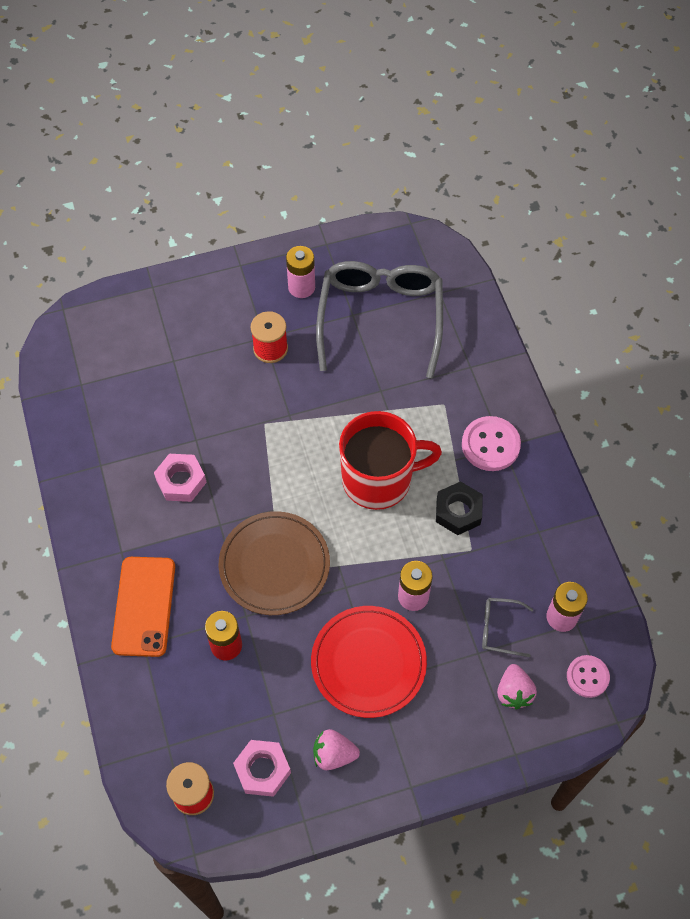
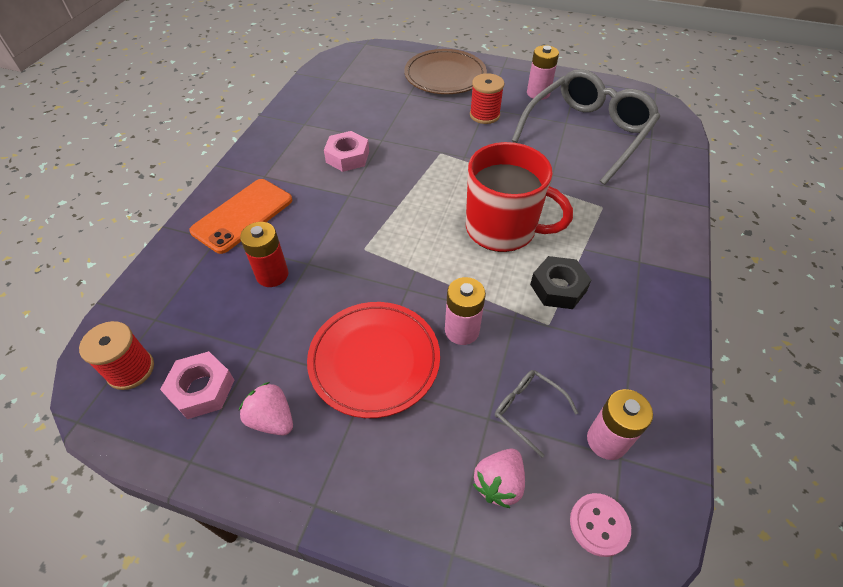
camera: 35 degrees right, 10 degrees down
(274, 565) = (363, 242): brown plate -> brown plate (445, 76)
(490, 445) = (627, 254): pink button -> none

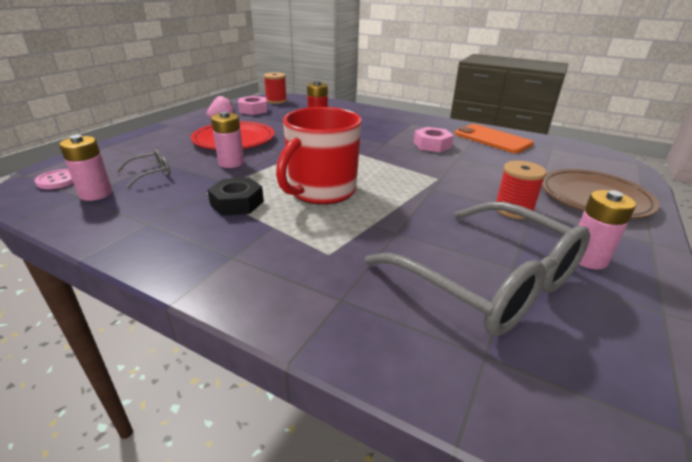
camera: 100 degrees right, 20 degrees down
(242, 215) = (372, 118): orange phone -> orange phone (492, 139)
(499, 483) = (122, 159): pink strawberry -> none

